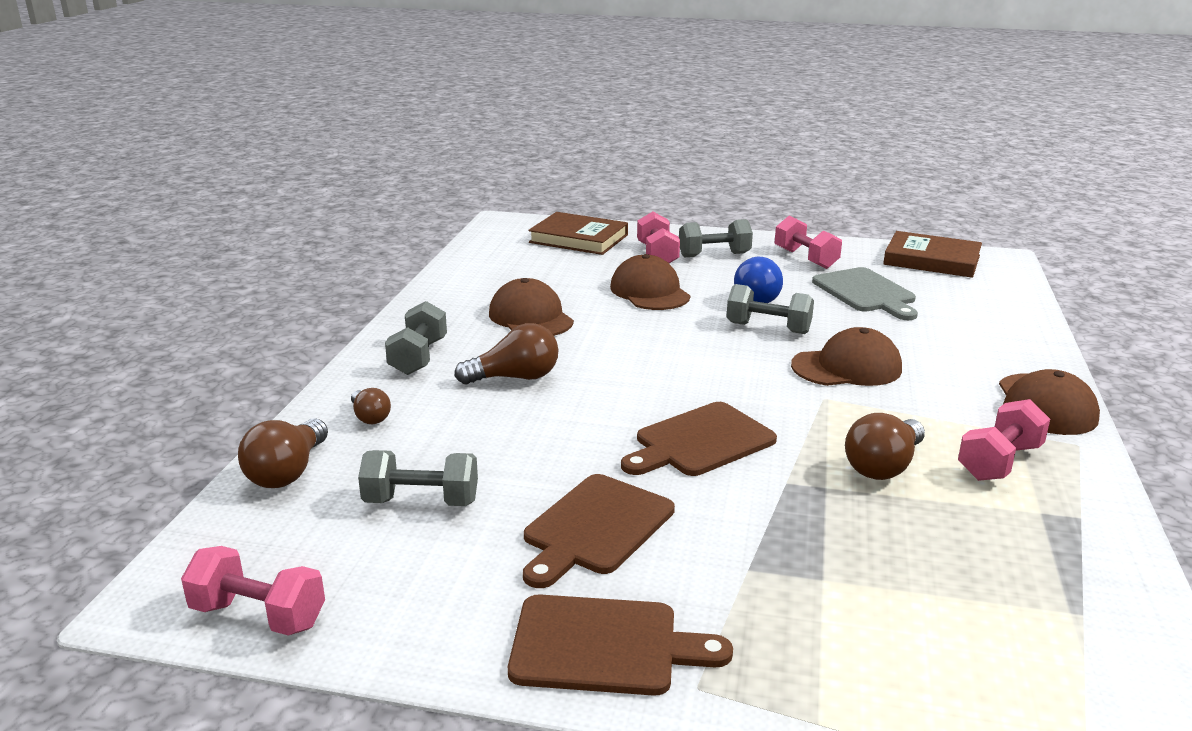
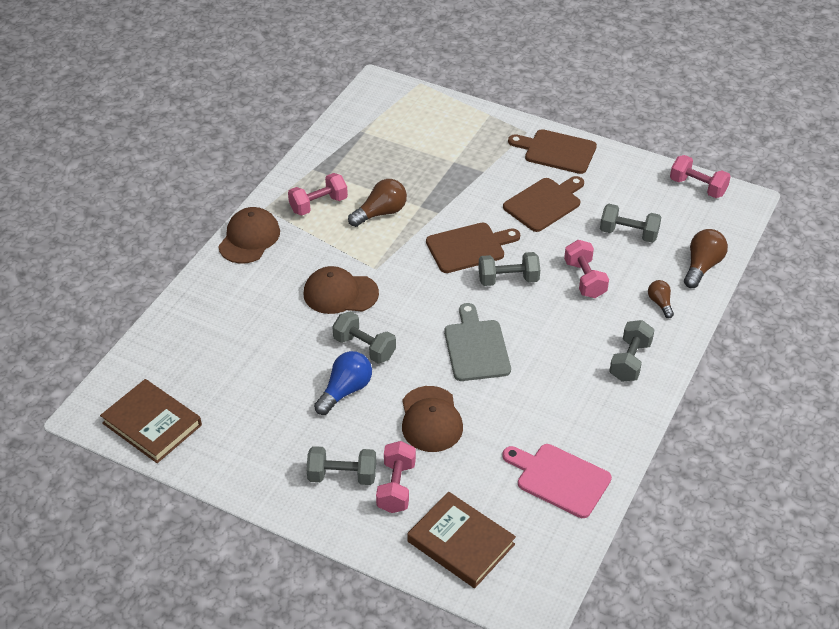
camera: 165 degrees left, 20 degrees up
(494, 275) = (559, 479): none -> pink cutting board
(515, 378) = (564, 325): brown light bulb -> none
(530, 317) = (540, 398): brown cap -> none
(616, 412) = (508, 279): none -> grey dumbbell
(805, 259) = (262, 450): pink dumbbell -> pink dumbbell (584, 279)
(866, 293) = (254, 381): grey cutting board -> grey cutting board (476, 347)

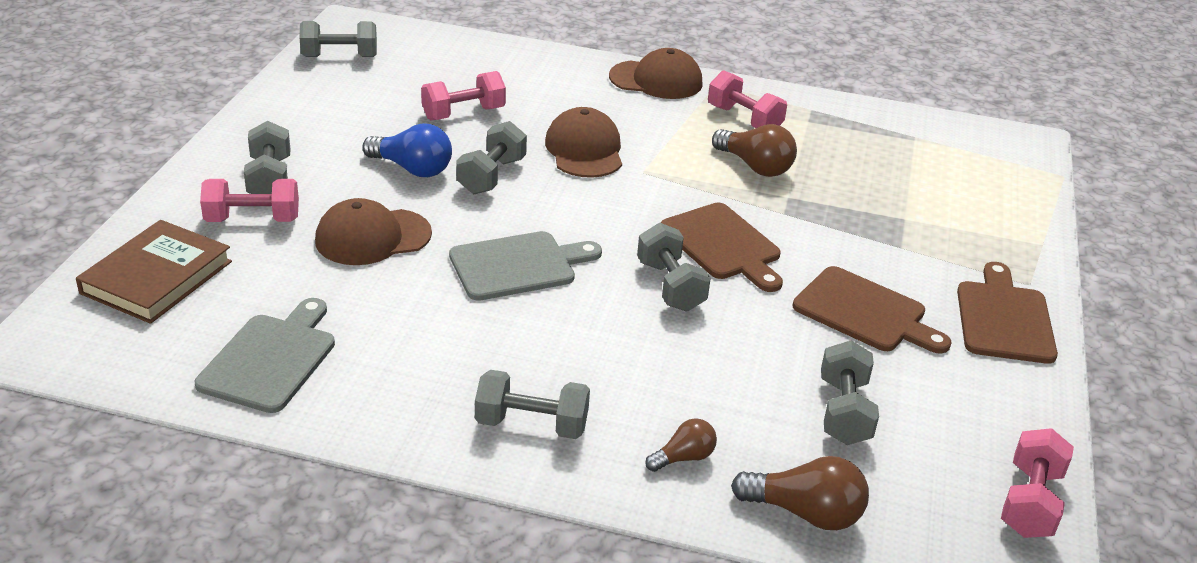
camera: 75 degrees right, 10 degrees down
(152, 424) = (340, 56): brown book -> grey dumbbell
(559, 479) = (271, 359): pink cutting board -> grey cutting board
(584, 279) = (705, 365): pink dumbbell -> pink dumbbell (463, 113)

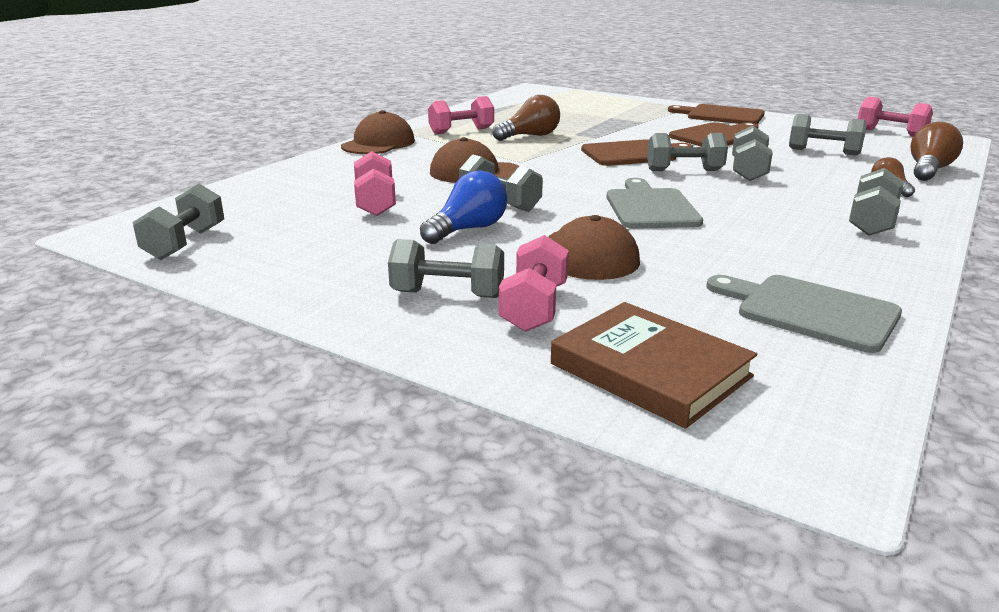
camera: 70 degrees left, 10 degrees down
(698, 337) = (748, 171): none -> grey dumbbell

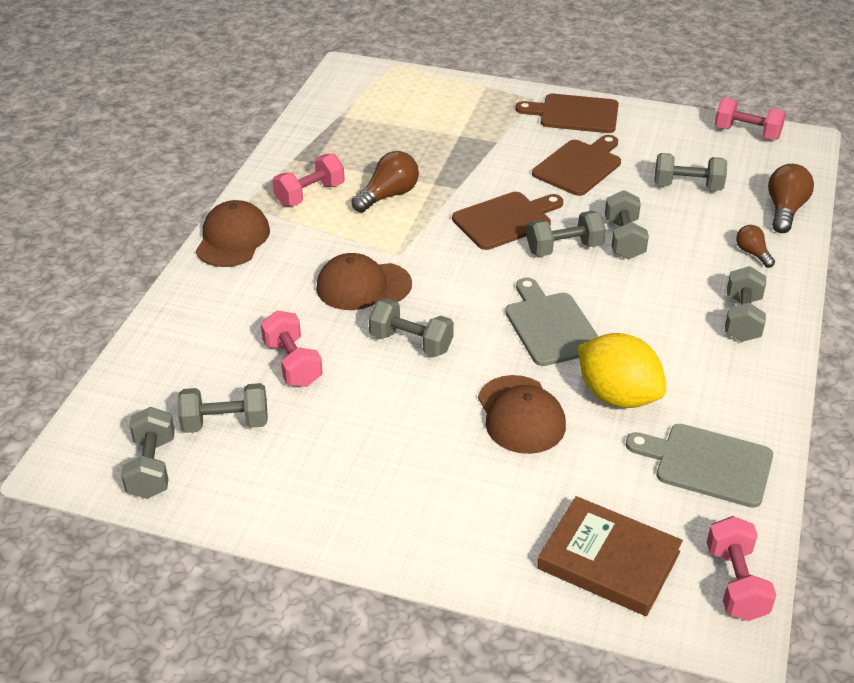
camera: 15 degrees left, 15 degrees up
(448, 294) = (426, 498): grey dumbbell -> grey dumbbell (225, 423)
(468, 229) = (401, 395): blue light bulb -> none
(534, 308) = (501, 502): pink dumbbell -> pink dumbbell (735, 583)
(709, 254) = (617, 396): none -> yellow lemon

